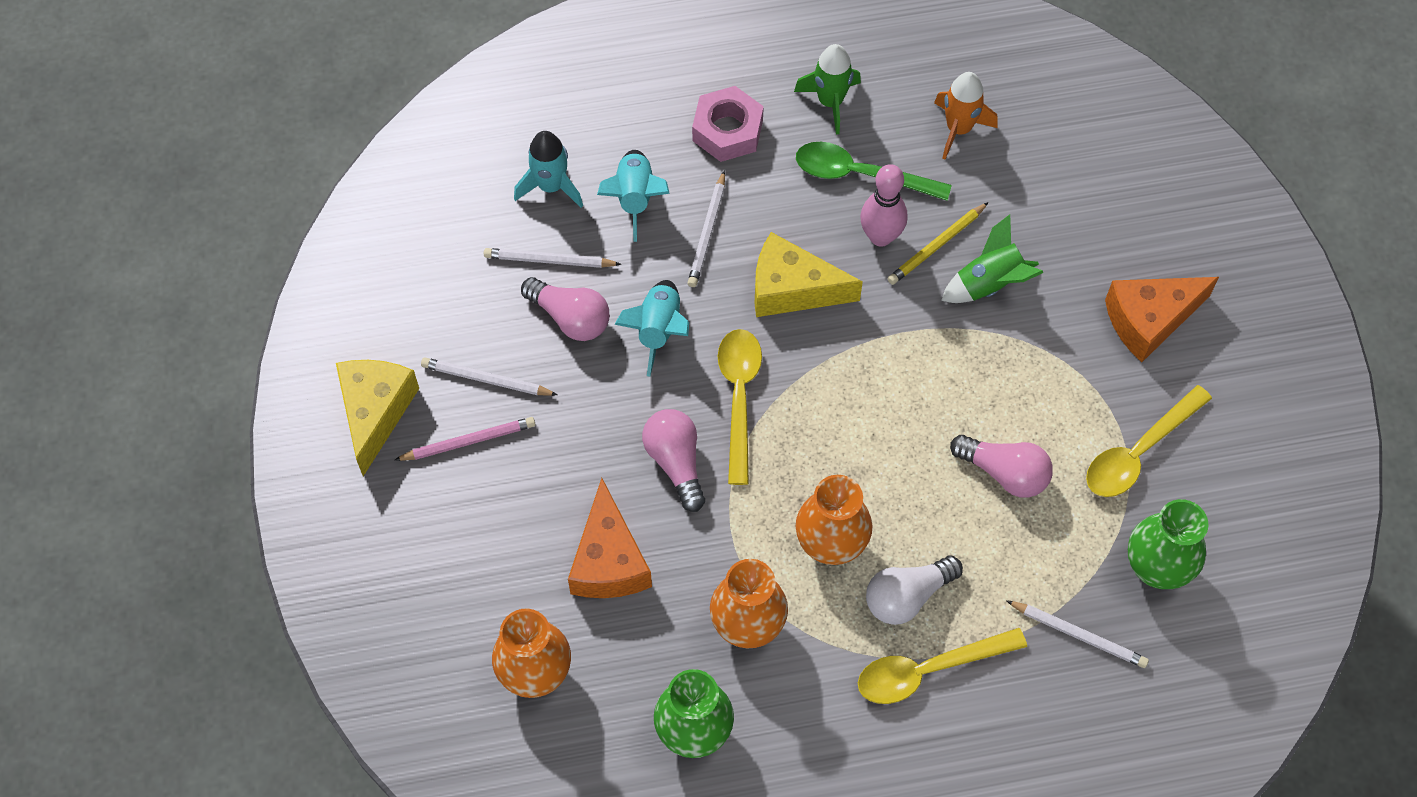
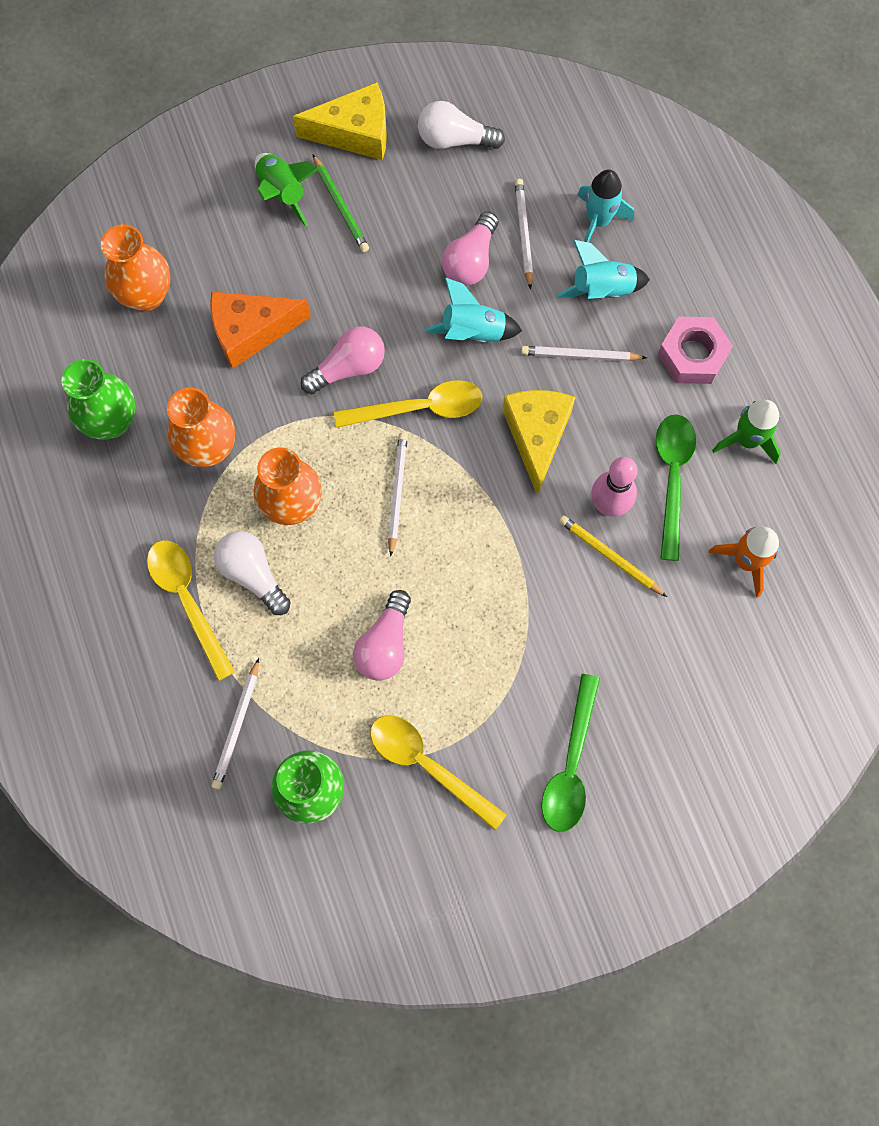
camera: 80 degrees right, 10 degrees up
(412, 309) = (454, 140): none -> white light bulb
(468, 441) = (340, 206): pink pencil -> green pencil
(486, 379) = (399, 208): white pencil -> white pencil (397, 493)
(989, 284) = (579, 609): green rocket -> green rocket (283, 193)
(1149, 320) = (571, 764): orange cheese -> green spoon

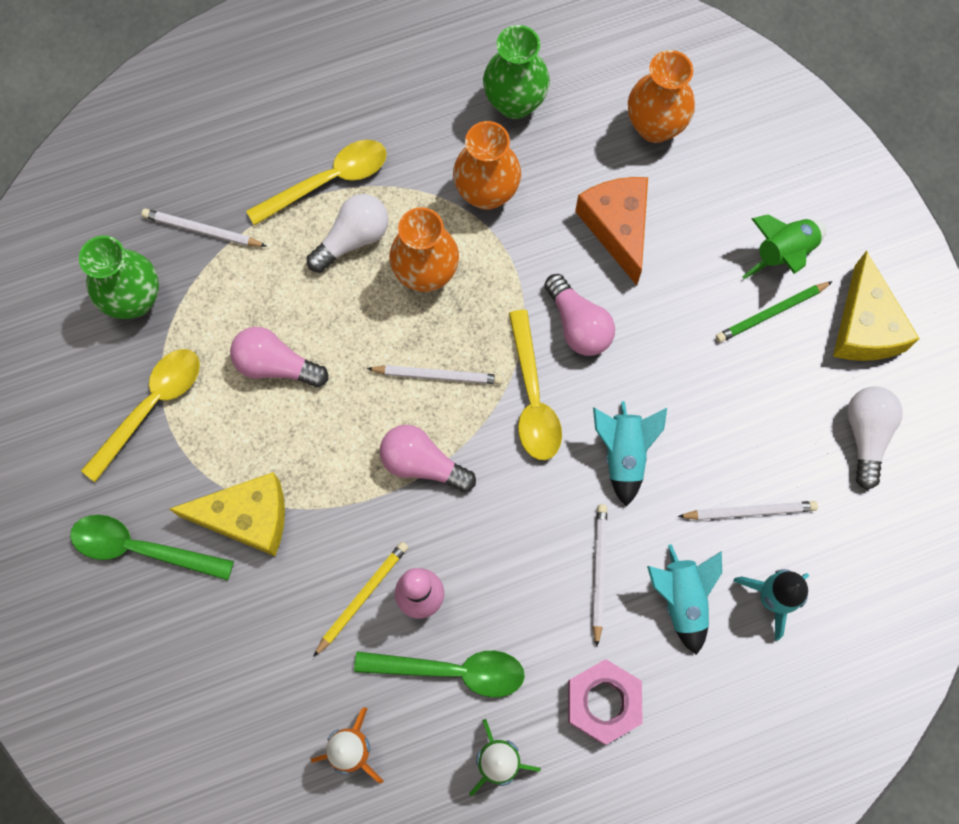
camera: 90 degrees right, 0 degrees up
(470, 261) = (711, 452): pink light bulb -> pink light bulb (422, 464)
(537, 436) = (501, 521): yellow cheese -> yellow cheese (247, 517)

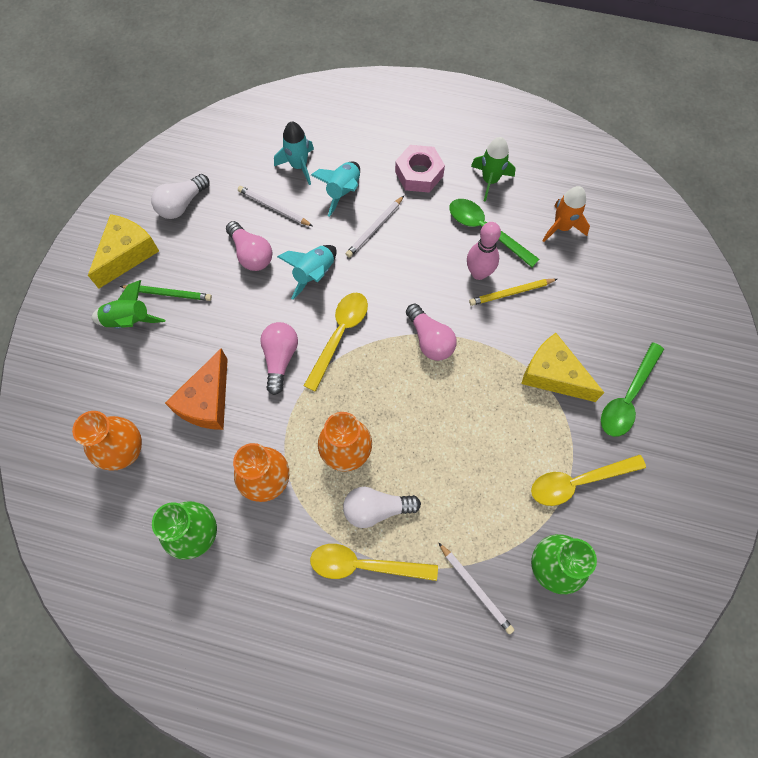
camera: 145 degrees left, 5 degrees down
(141, 548) = (627, 397): green spoon -> green spoon turned 75 degrees clockwise
(276, 365) = (481, 456): pink light bulb -> pink light bulb (251, 254)
(437, 375) = (385, 384): white pencil -> none

